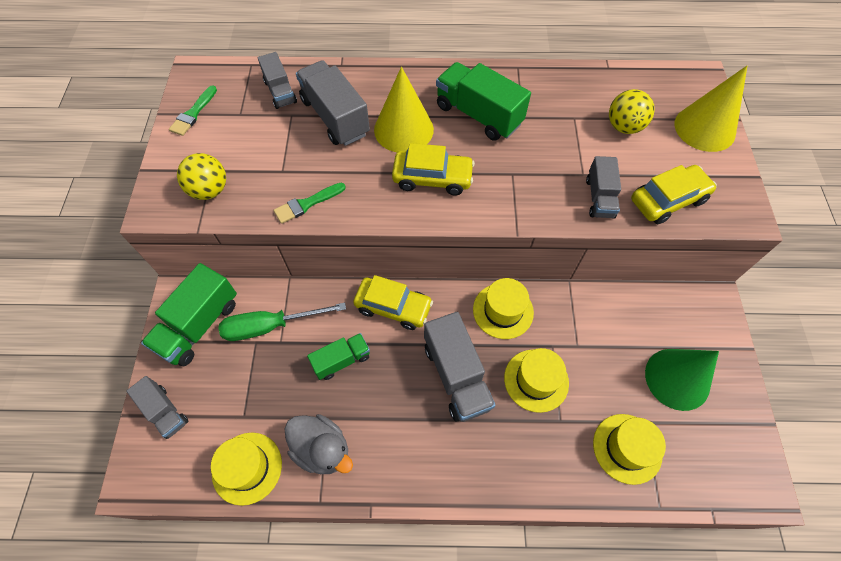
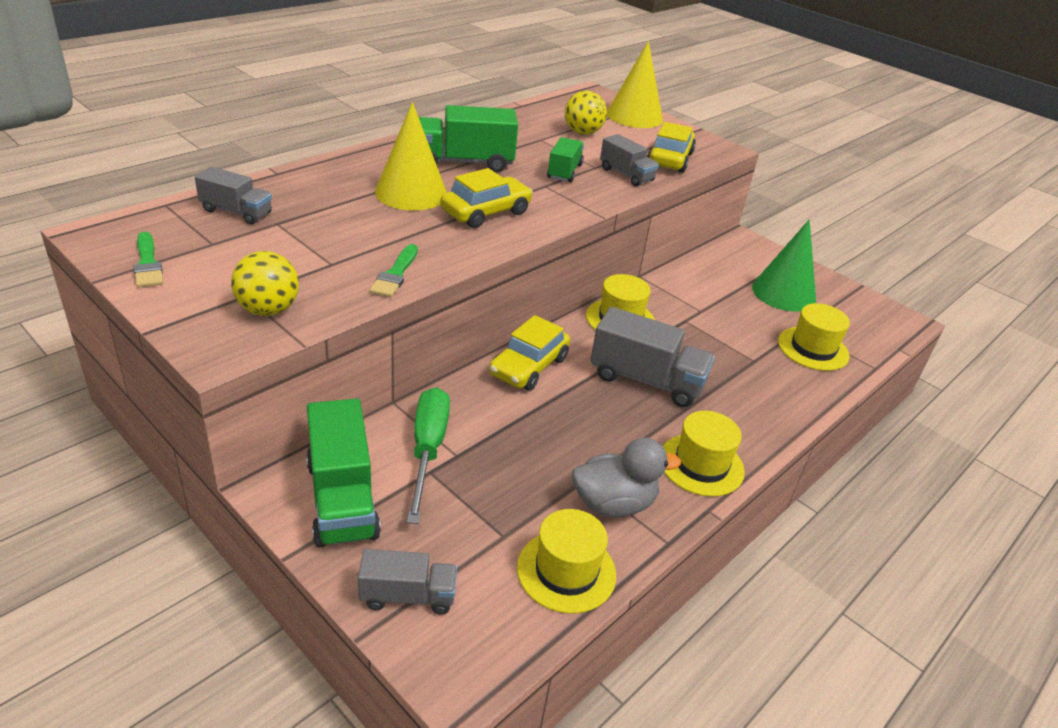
camera: 50 degrees left, 25 degrees down
(270, 326) = (428, 450): green screwdriver -> green screwdriver turned 150 degrees clockwise
(335, 117) = (329, 208): grey truck -> none
(341, 360) = (537, 430): green truck -> green truck (564, 172)
(393, 307) = (528, 366): yellow car -> yellow car turned 150 degrees clockwise
(536, 380) = (704, 347): yellow hat -> yellow hat (701, 465)

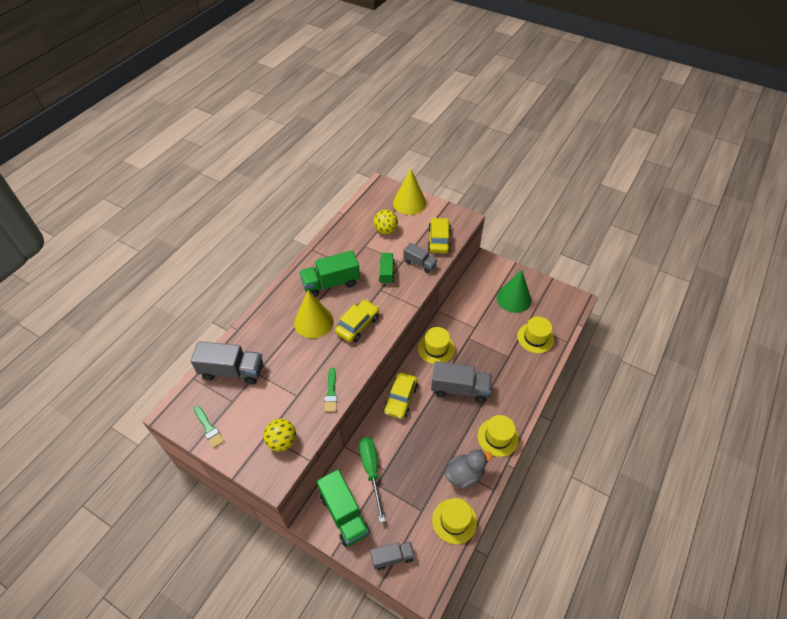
camera: 10 degrees left, 15 degrees up
(236, 212) = (232, 371): grey truck -> grey truck, size x1.67

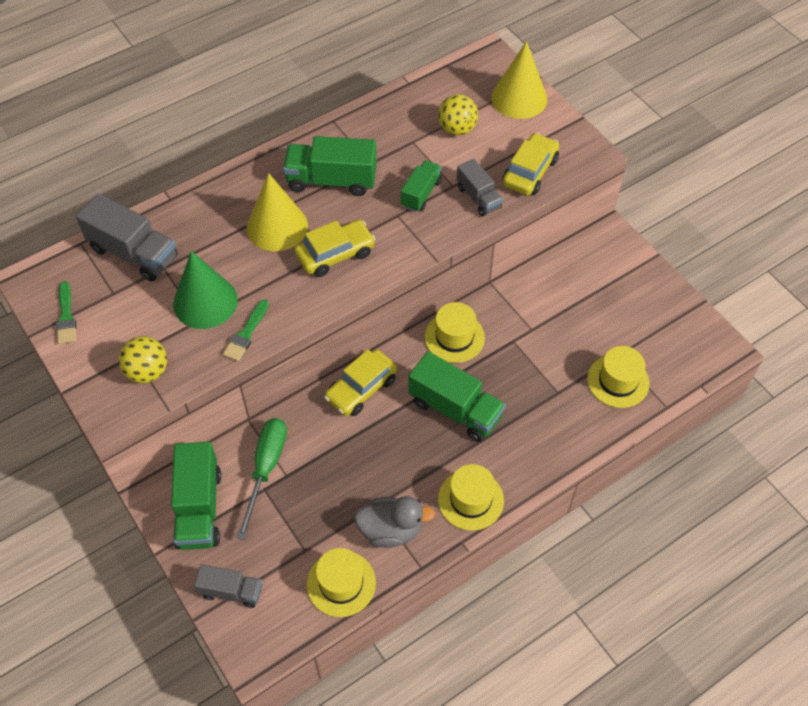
camera: 25 degrees right, 5 degrees up
(459, 389) = (455, 409): grey truck -> green truck
(513, 299) = (620, 309): green cone -> green cone (205, 302)

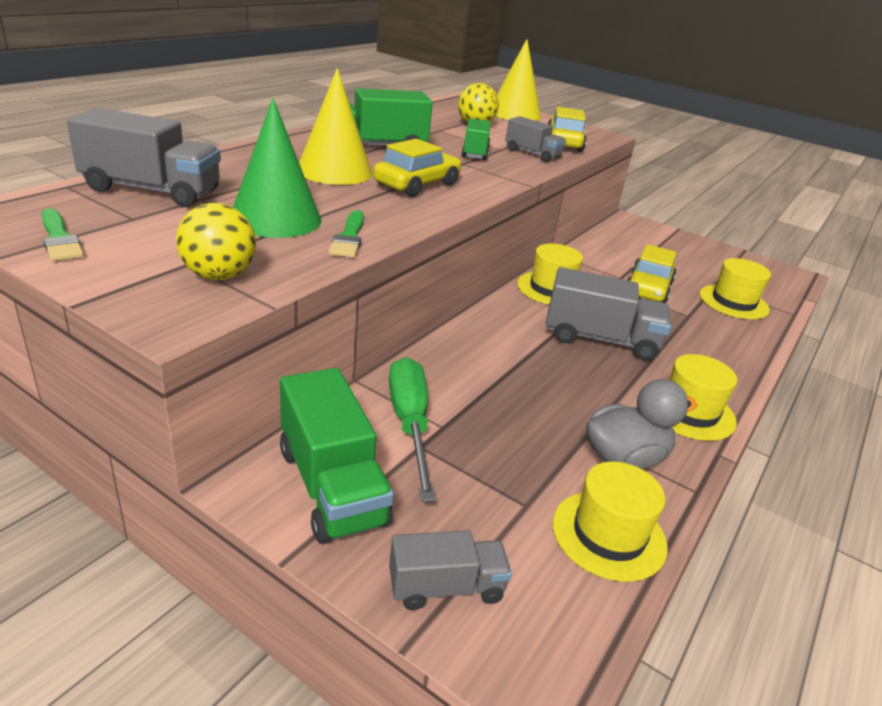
camera: 25 degrees left, 25 degrees down
(361, 388) = (482, 336): yellow car -> yellow car (648, 288)
(455, 409) = (600, 339): green truck -> grey truck

